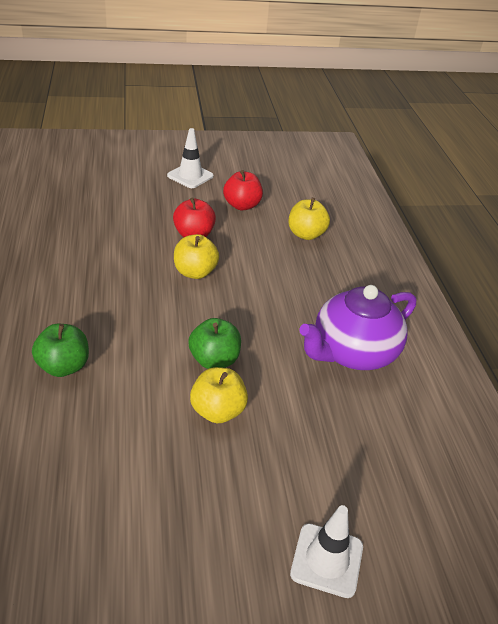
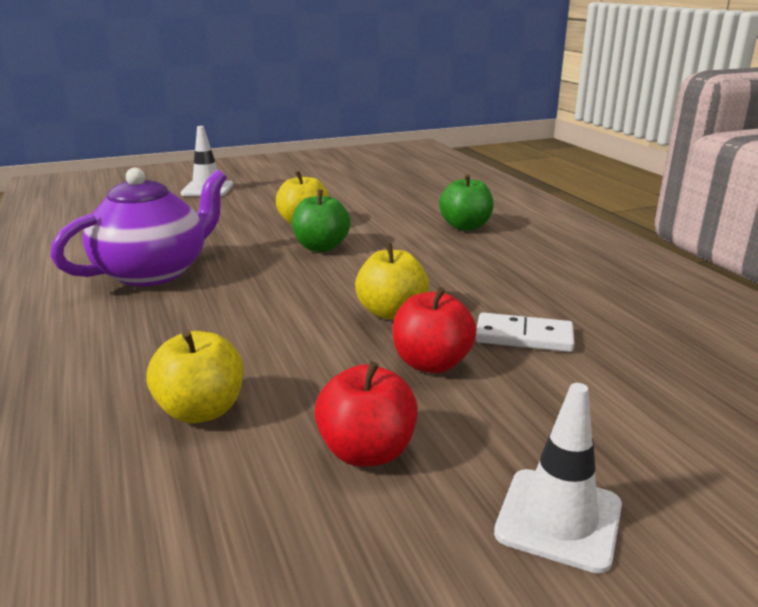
camera: 170 degrees right, 15 degrees down
(134, 239) = (524, 337): none -> white domino

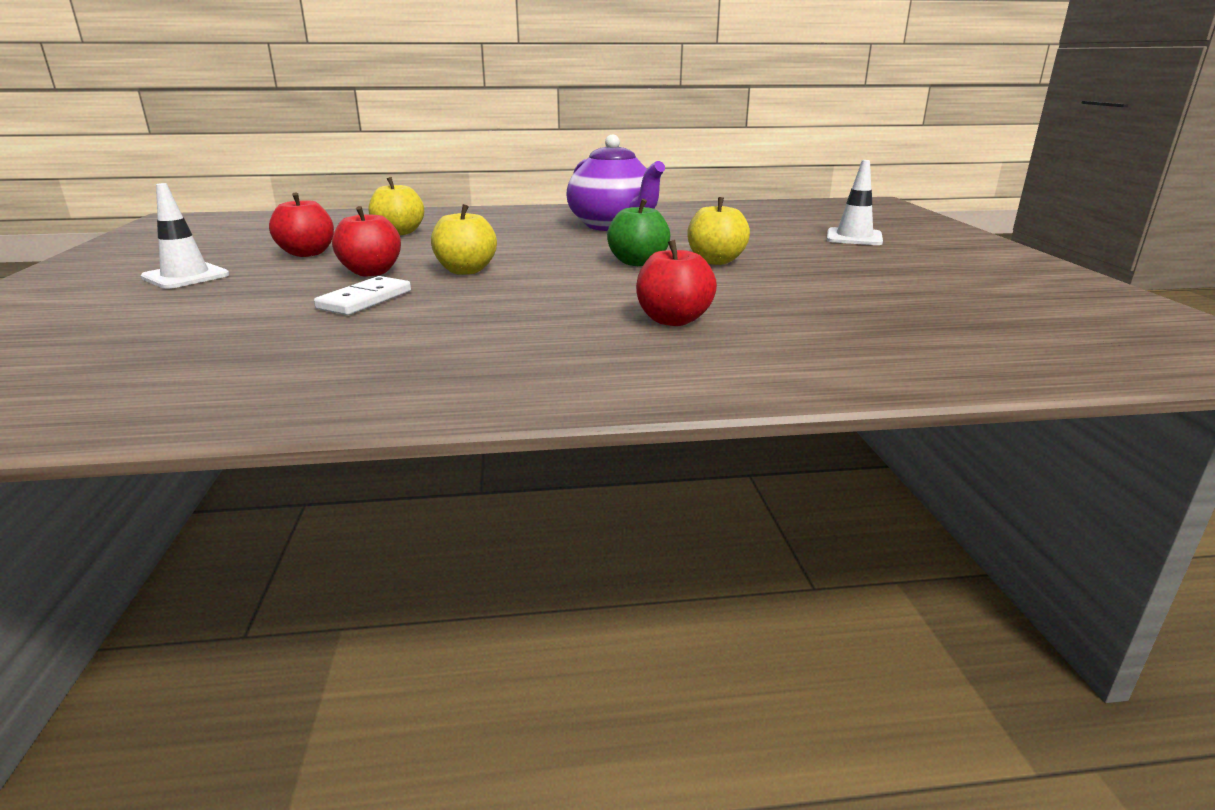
camera: 105 degrees right, 0 degrees up
(465, 226) = (673, 320): green apple -> red apple

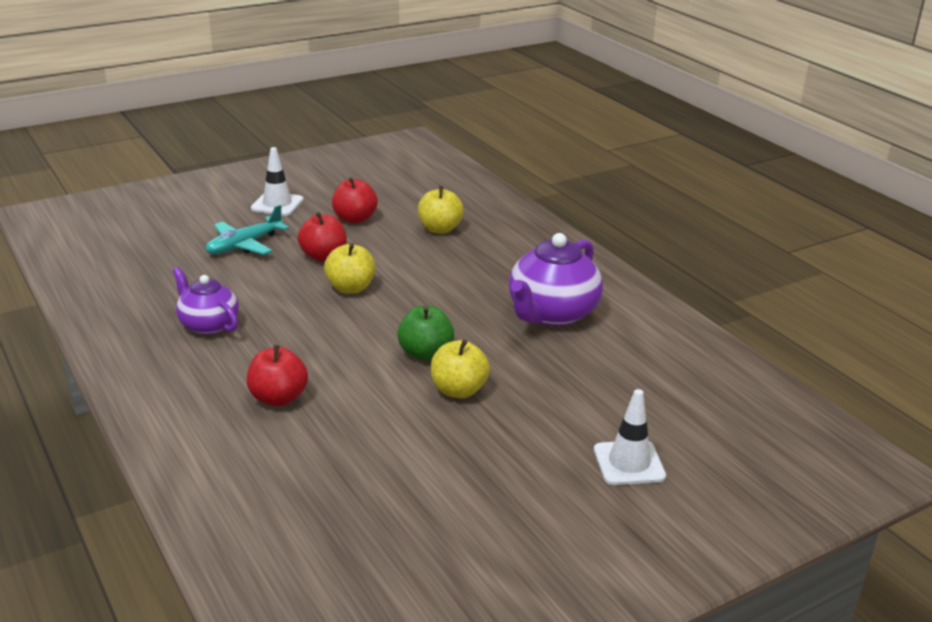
camera: 65 degrees right, 5 degrees up
(262, 300) = (244, 245): none -> turquoise plane
(365, 300) = (262, 275): white domino -> none
(450, 336) = (208, 325): none -> purple teapot

